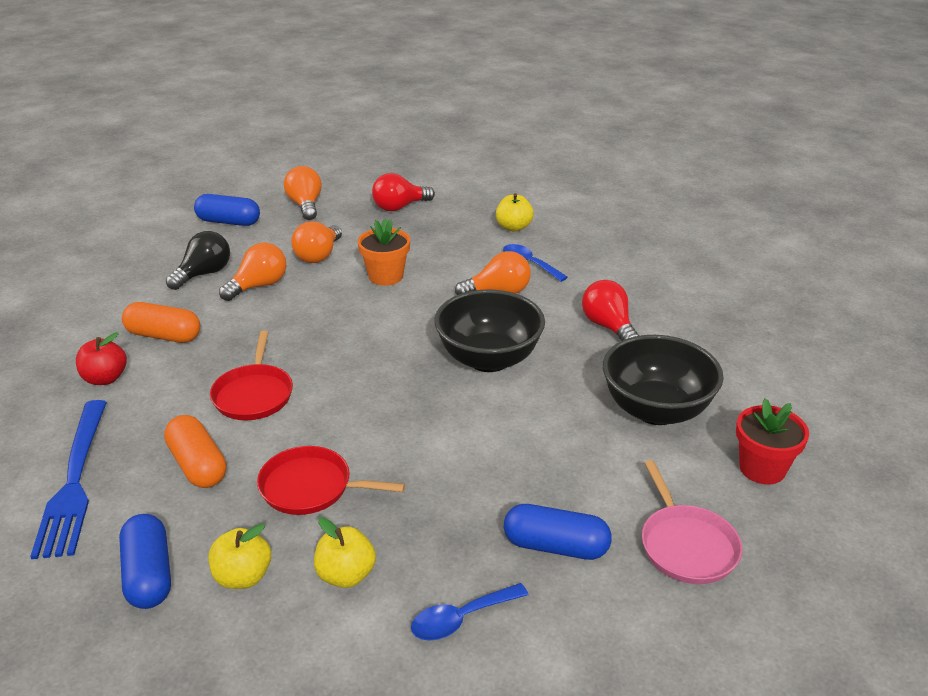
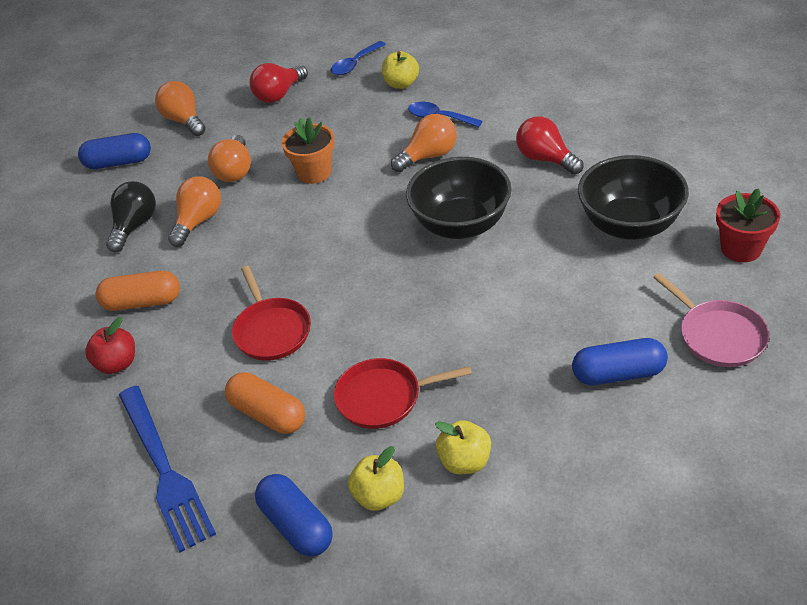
camera: 15 degrees left, 10 degrees up
(461, 618) = (580, 461): blue spoon -> blue spoon (355, 64)

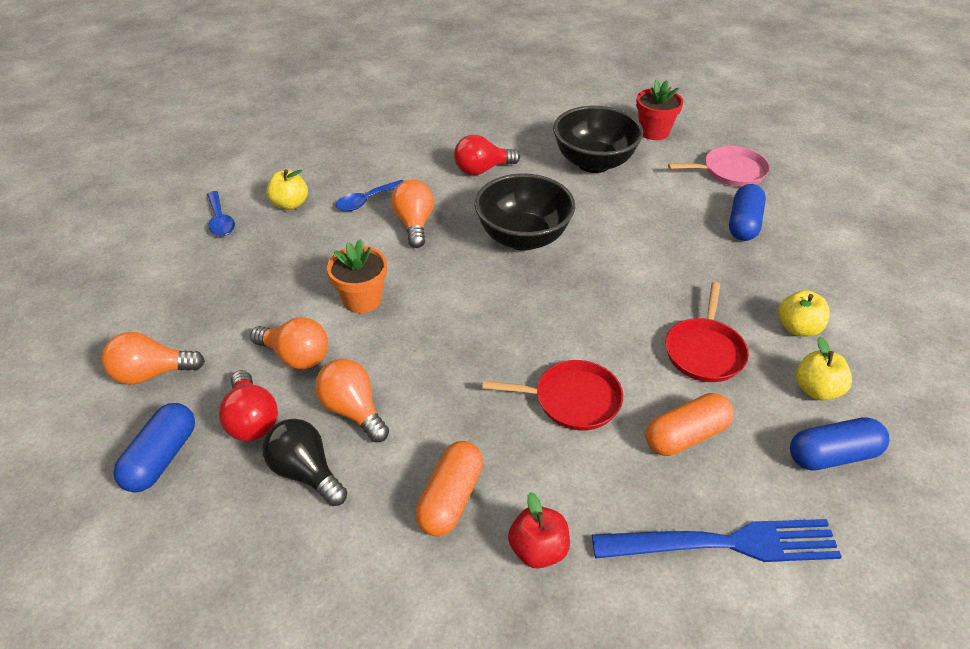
camera: 70 degrees left, 0 degrees up
(279, 94) = (202, 285): red light bulb -> red light bulb (252, 420)

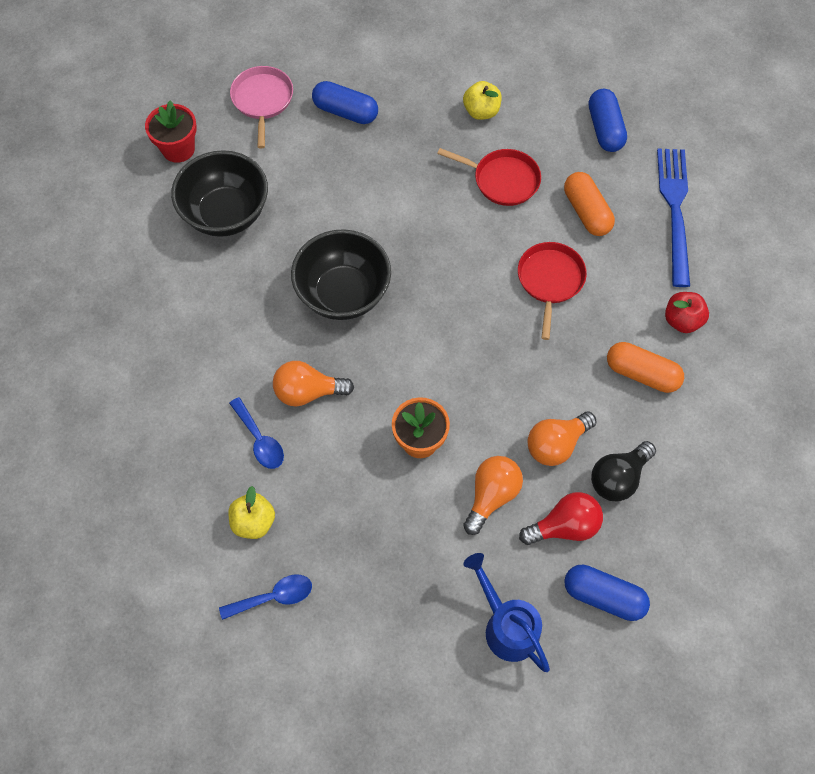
camera: 85 degrees left, 20 degrees up
(152, 373) = (506, 626): orange light bulb -> blue watering can
(482, 169) = (220, 321): red light bulb -> none
(816, 389) = (545, 119): yellow apple -> none

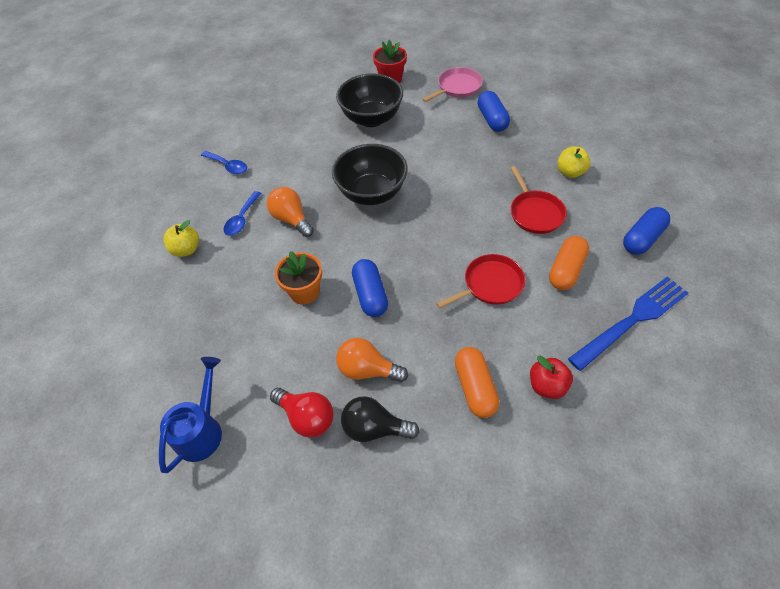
camera: 55 degrees right, 10 degrees down
(273, 597) = (142, 289): blue spoon -> blue spoon (228, 166)
(491, 496) = (296, 356): orange light bulb -> none
(603, 596) = (268, 482): blue capsule -> blue capsule (370, 295)

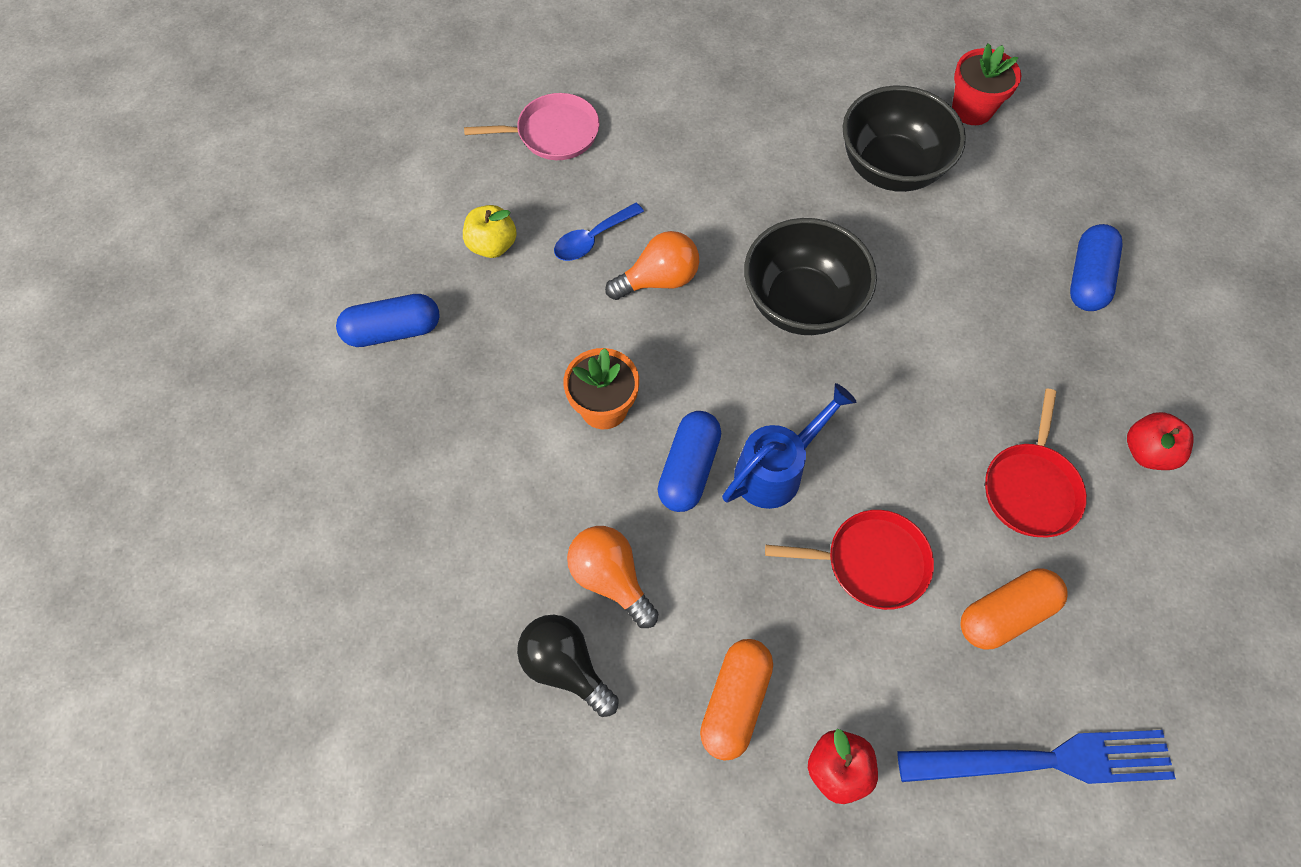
camera: 30 degrees right, 10 degrees up
(202, 430) = (362, 524): blue watering can -> blue watering can (776, 470)
(228, 166) = (626, 137): blue spoon -> none
(291, 219) = (659, 280): orange light bulb -> orange light bulb turned 75 degrees clockwise
(307, 417) = (493, 592): red light bulb -> none
(457, 87) = (1074, 184): pink pan -> pink pan (553, 133)
(570, 172) = (1147, 452): yellow apple -> red apple
(642, 239) = (1175, 641): blue capsule -> blue capsule (393, 331)

